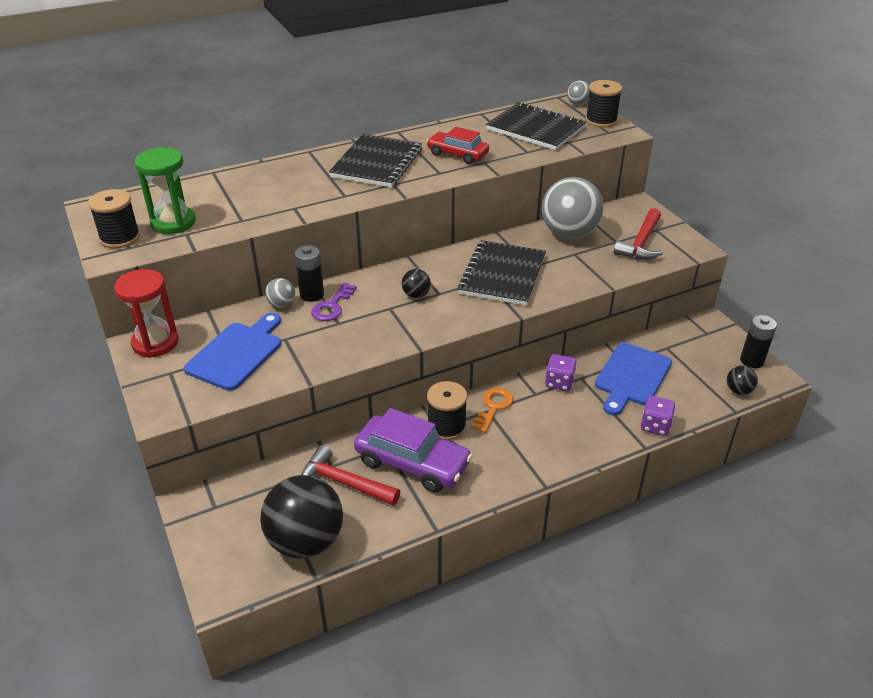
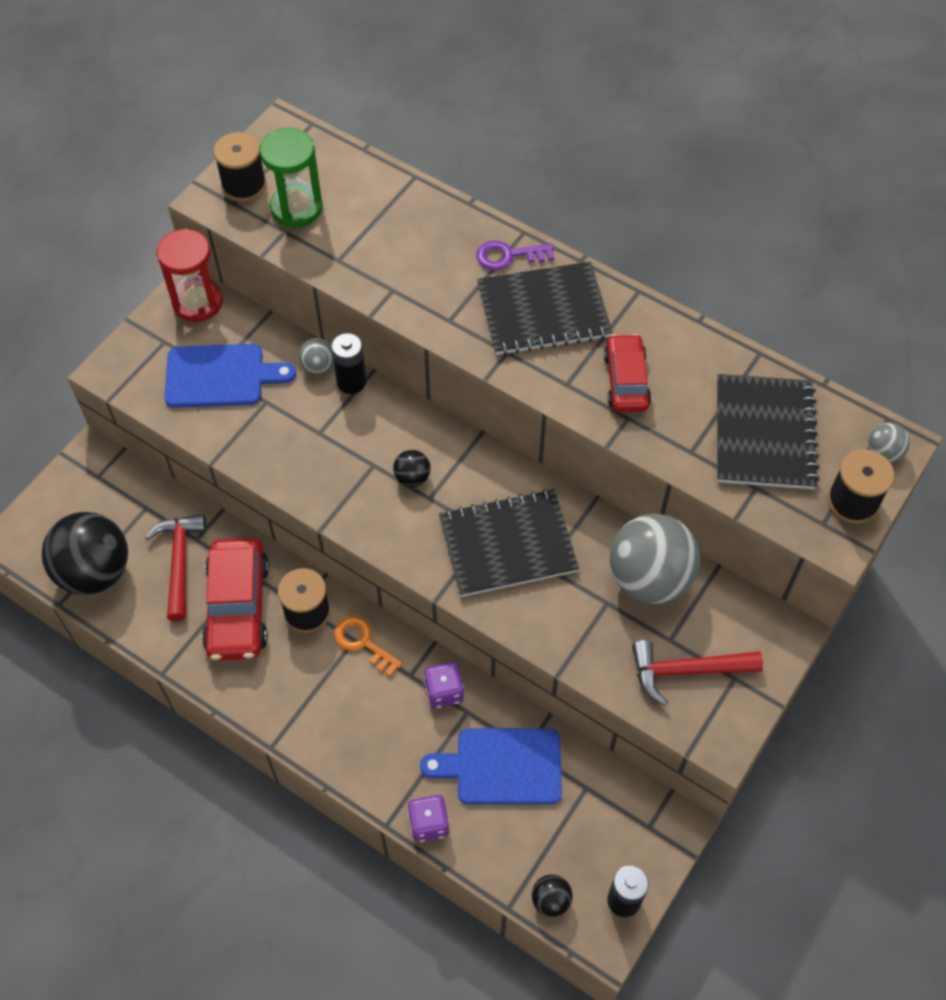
camera: 60 degrees right, 20 degrees up
(332, 306) = (343, 411): purple key -> purple key (508, 256)
(412, 462) = (238, 607): purple car -> red car
(493, 407) = (363, 642): orange key -> orange key turned 135 degrees counterclockwise

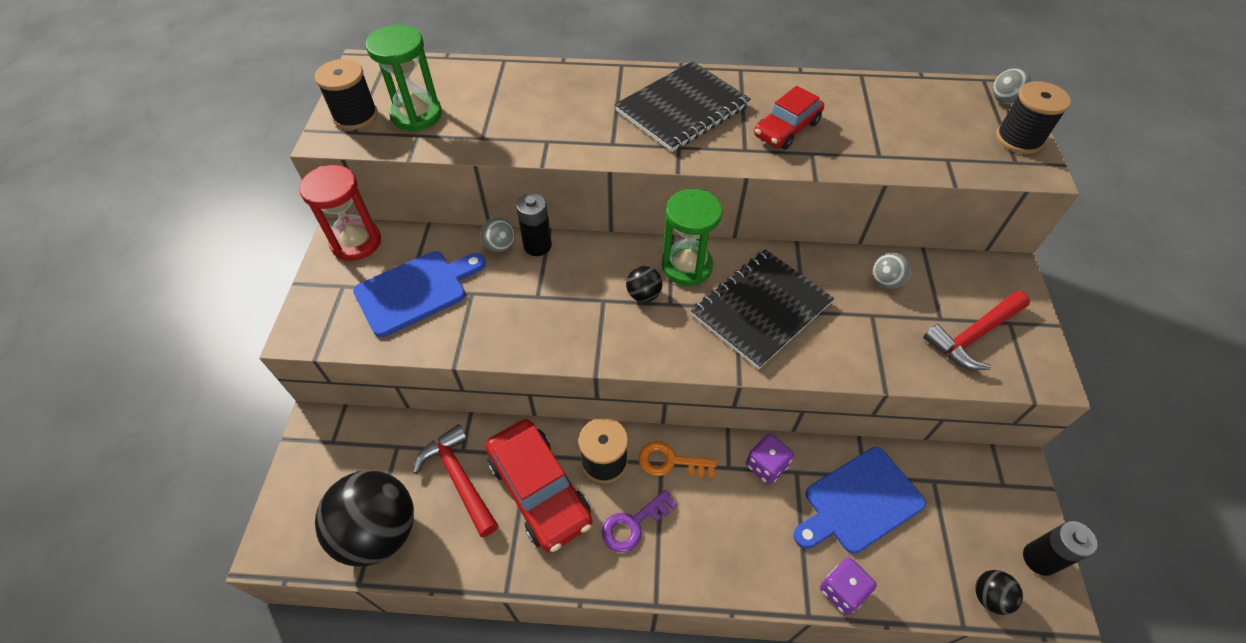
camera: 30 degrees left, 5 degrees down
(472, 469) = (687, 266): none -> green hourglass
(508, 256) = (623, 83): purple key -> purple key (633, 524)
(626, 381) = (787, 129): red car -> red car turned 105 degrees counterclockwise
(649, 578) = (885, 281): grey ball -> grey ball, size x0.44
(764, 434) = (916, 122): black notebook -> none

